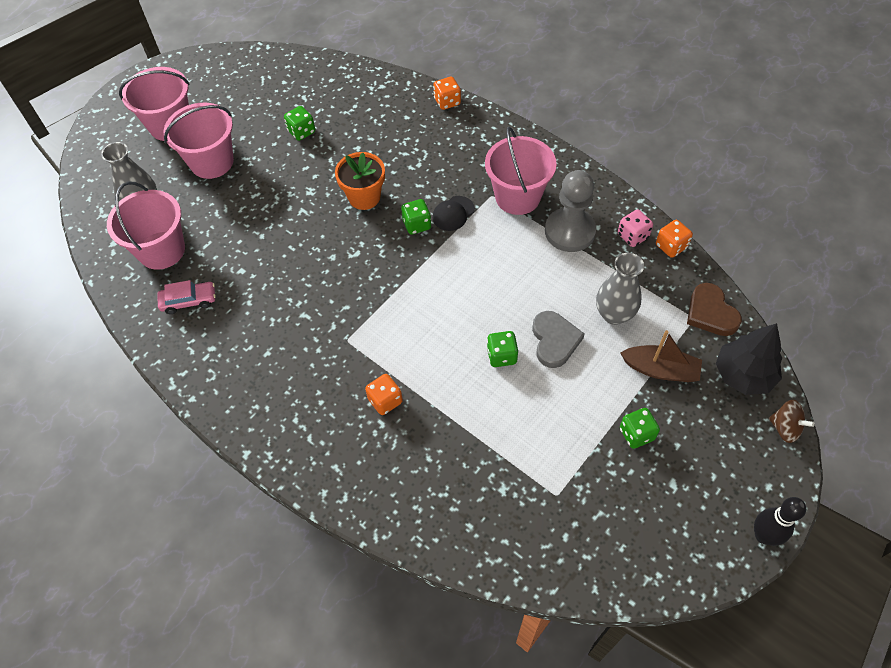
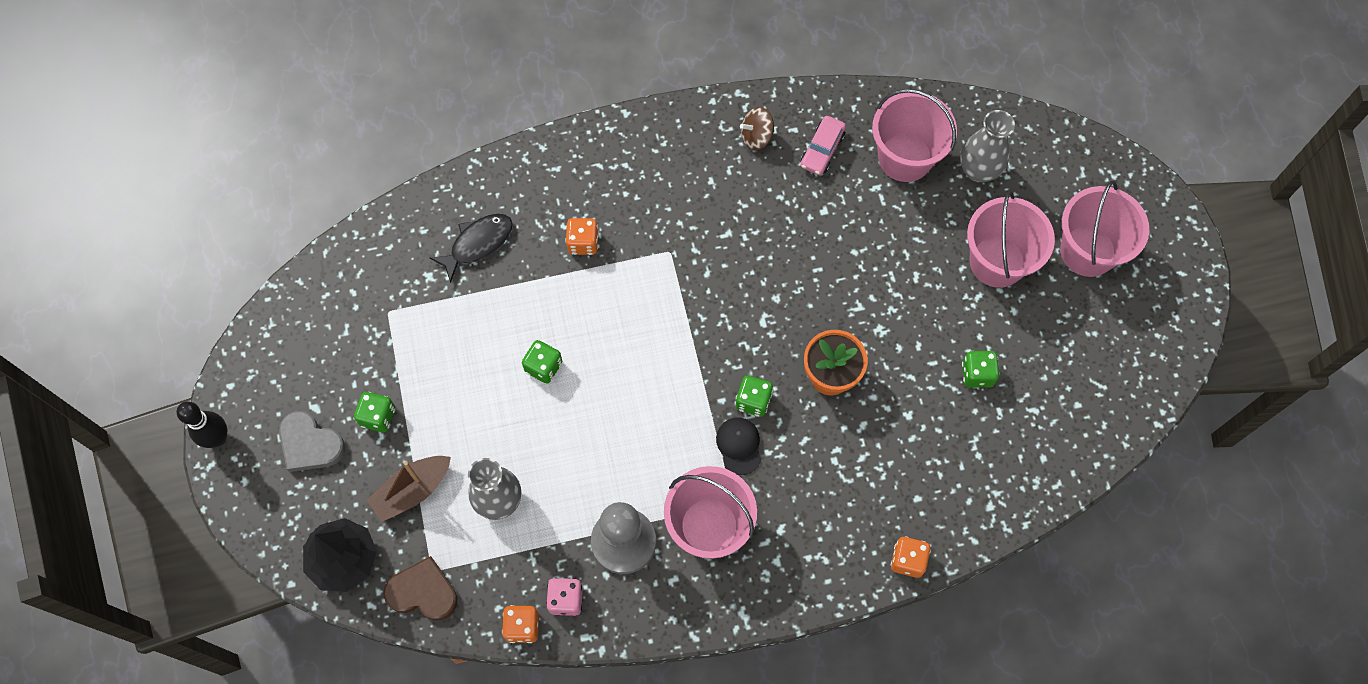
camera: 125 degrees right, 10 degrees up
(446, 474) = (478, 244): none -> black fish
(554, 341) = (519, 424): grey heart -> grey heart (310, 444)
(785, 428) = (271, 545): brown spinning top -> brown spinning top (756, 136)

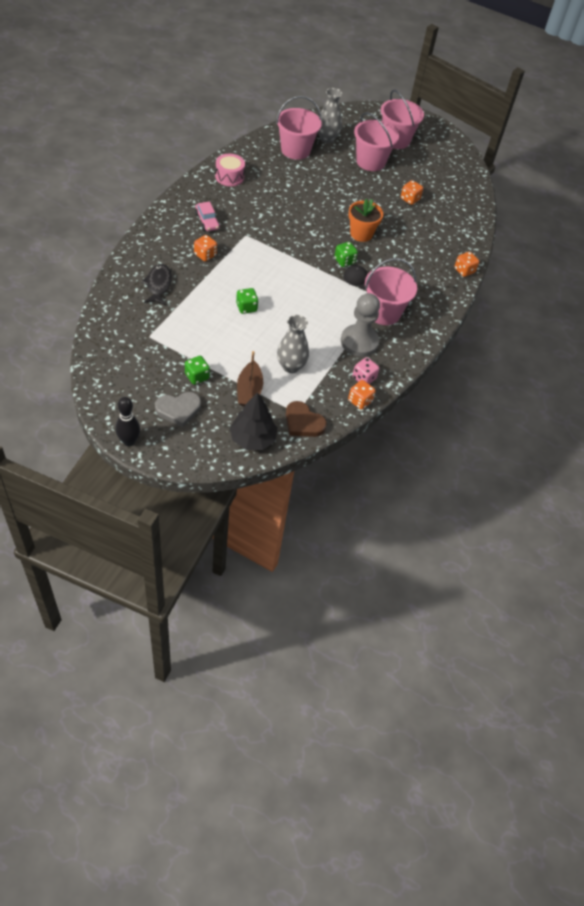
camera: 55 degrees left, 15 degrees down
(423, 592) = (303, 422): brown heart -> brown heart turned 105 degrees counterclockwise
(756, 136) = (229, 177): brown spinning top -> pink drum
(822, 150) = (261, 166): pink car -> pink car (207, 221)
(977, 374) = (410, 199): green dice -> orange dice

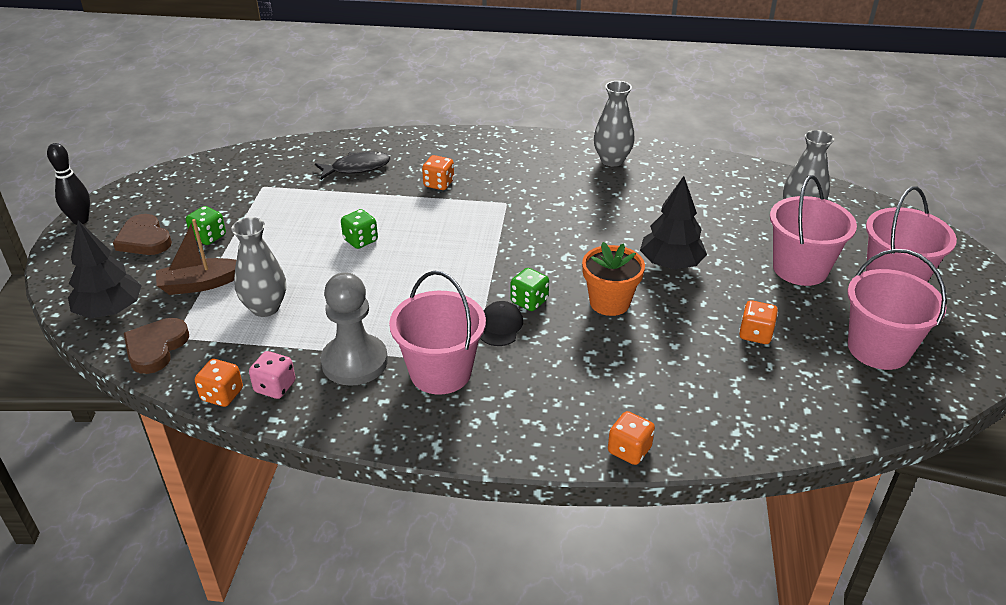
camera: 75 degrees right, 15 degrees down
(178, 410) = (144, 239): grey heart -> brown heart
(207, 221) = (505, 168): pink car -> none
(229, 177) = (612, 160): pink drum -> grey vase
(295, 150) = (735, 194): pink bucket -> pink bucket (878, 349)
(342, 200) = (670, 264): none -> black tree

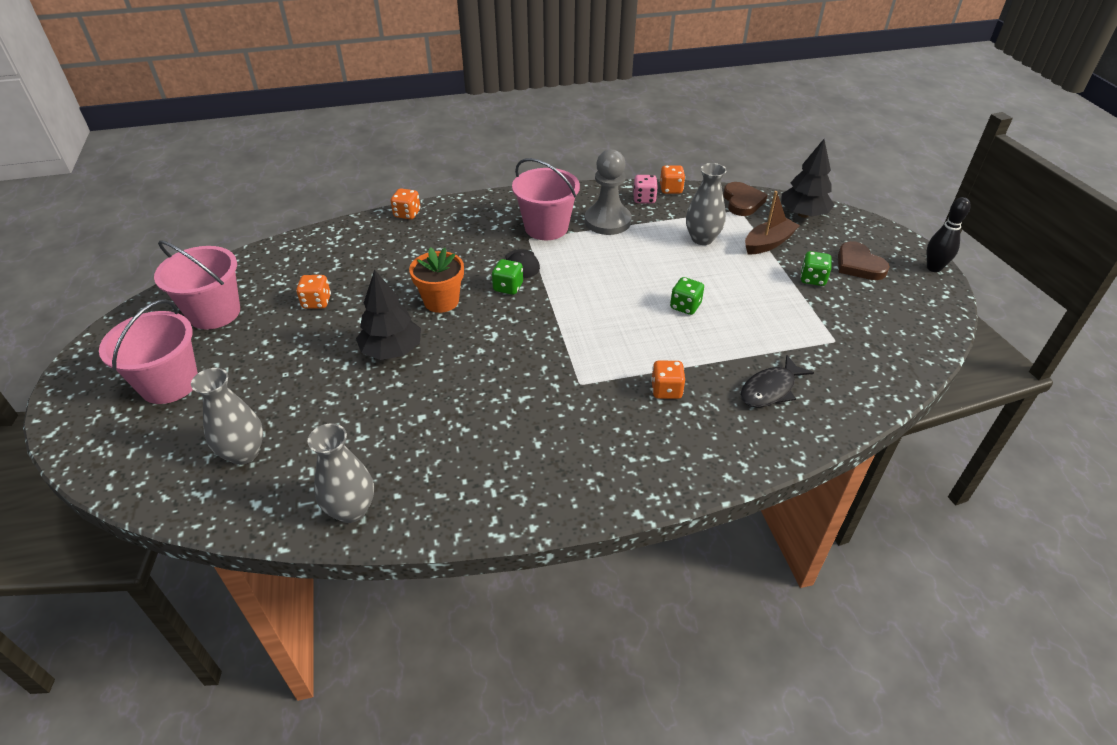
camera: 160 degrees right, 5 degrees up
(144, 239) = (858, 265): brown heart -> brown heart turned 150 degrees counterclockwise
(612, 160) = (483, 487): grey vase -> grey vase (351, 510)
(800, 268) = (262, 376): pink bucket -> none

